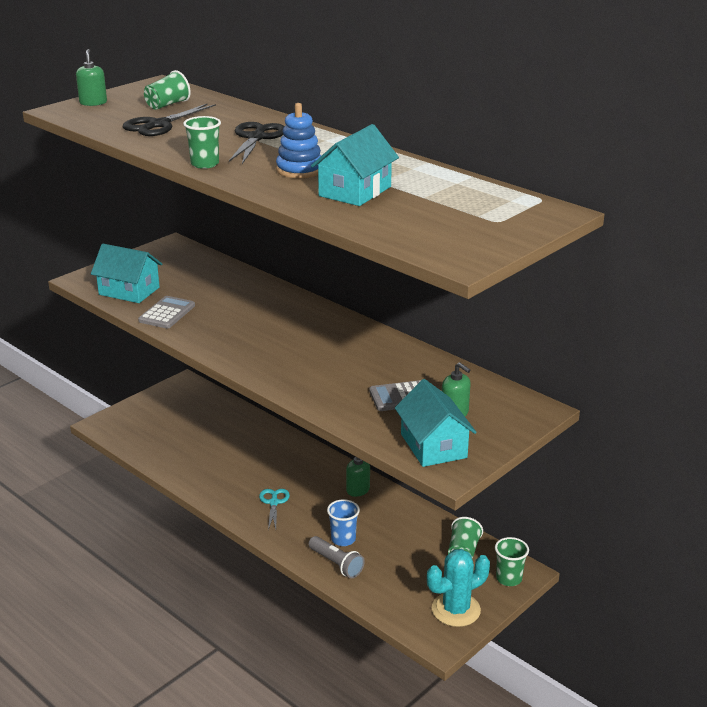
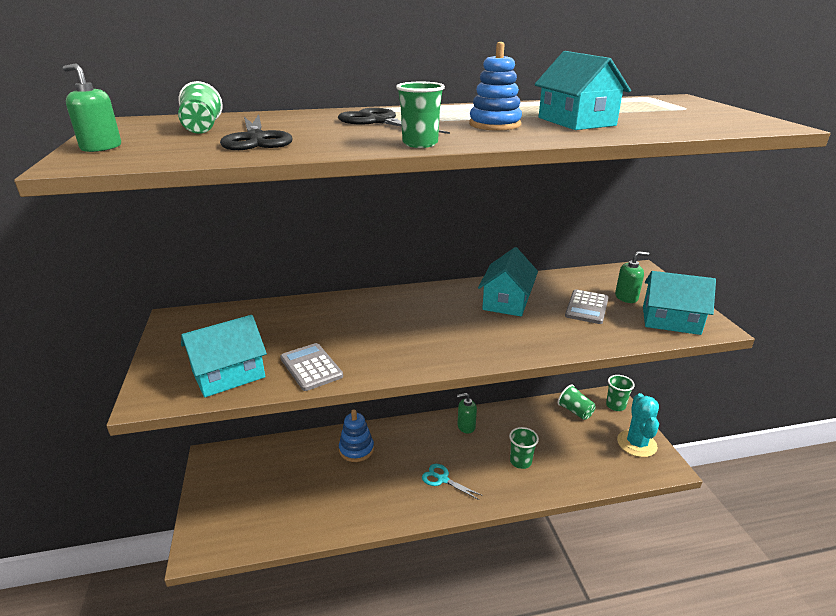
camera: 55 degrees left, 0 degrees up
(262, 444) = (356, 449): none -> blue stacking toy
(336, 564) = (549, 479): grey flashlight -> none
(343, 539) = (520, 461): blue cup -> green cup
(362, 356) = (506, 301): none -> turquoise house

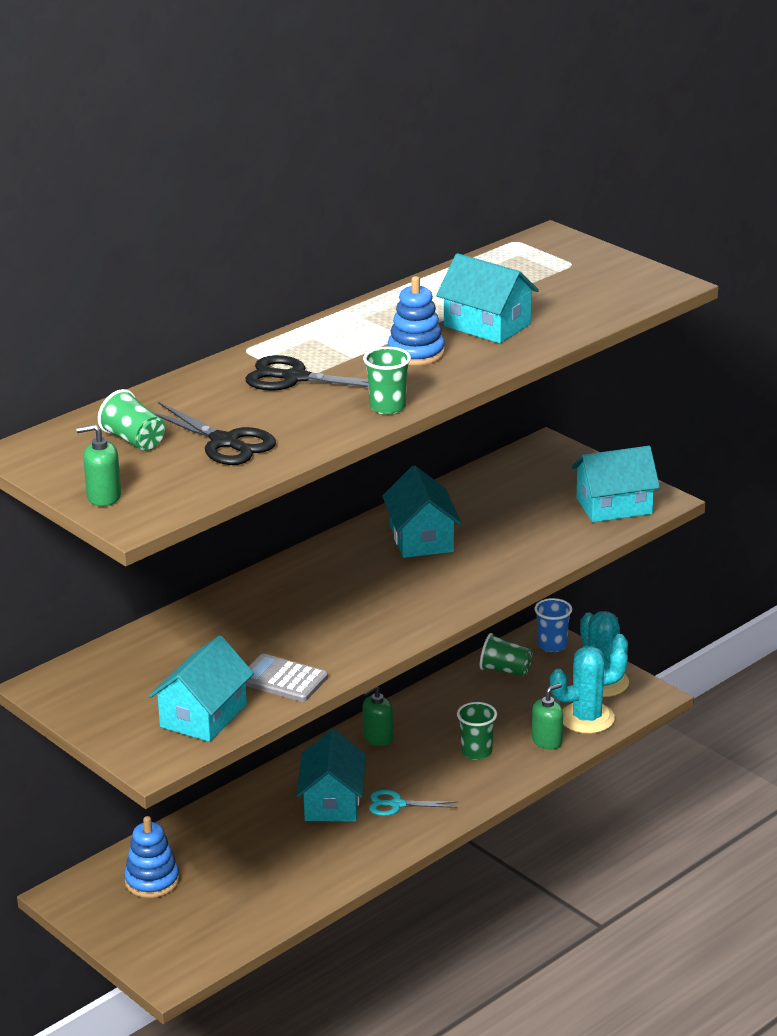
camera: 30 degrees left, 0 degrees up
(356, 449) = (257, 815): blue stacking toy -> blue stacking toy (152, 881)
(405, 459) = (332, 802): none -> turquoise house
(586, 307) = (516, 518): grey calculator -> none
(612, 467) = (587, 718): none -> turquoise cactus
(615, 405) = (552, 645): green cup -> blue cup
(626, 297) = (551, 491): green soap dispenser -> green soap dispenser (547, 741)

